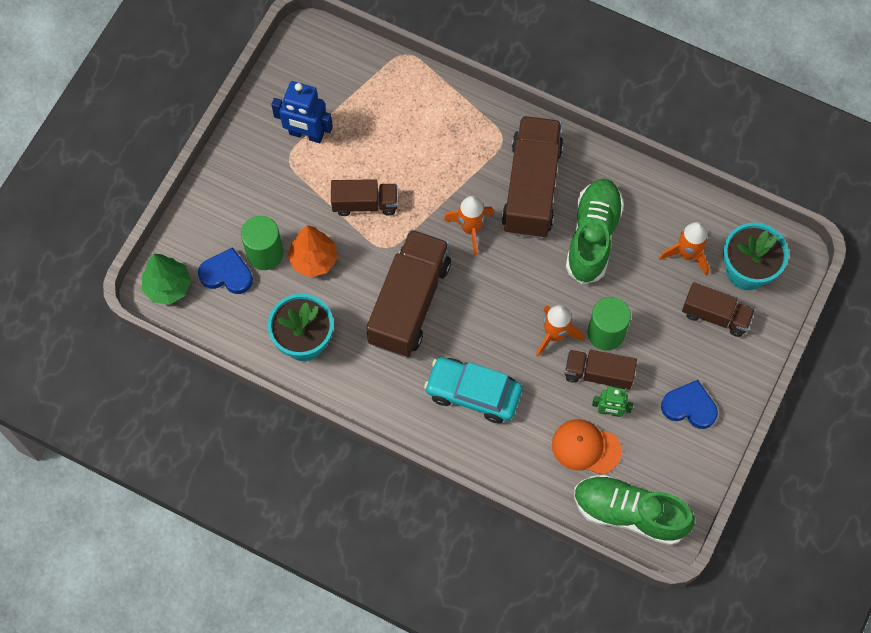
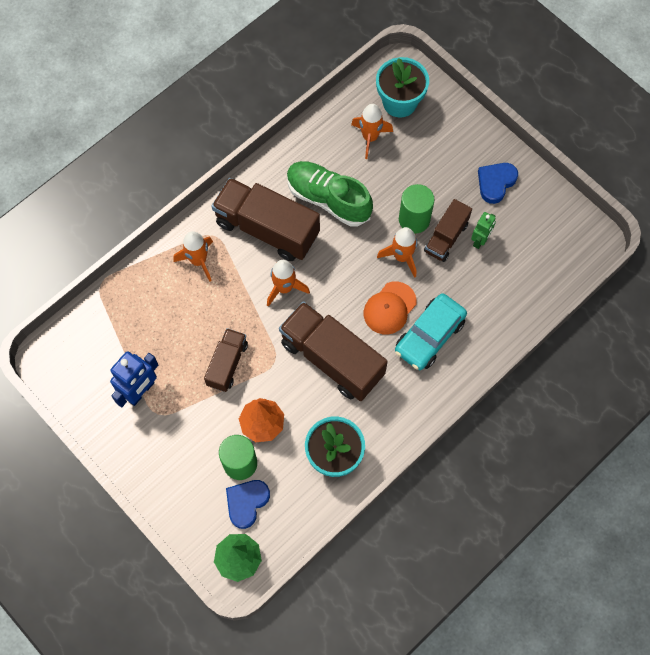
camera: 70 degrees left, 0 degrees up
(467, 135) = (198, 261): none -> orange rocket
(585, 447) = (504, 268): orange cap -> orange cap (389, 308)
(629, 513) = (567, 256): green shoe -> none
(715, 315) = (428, 137): brown truck -> none

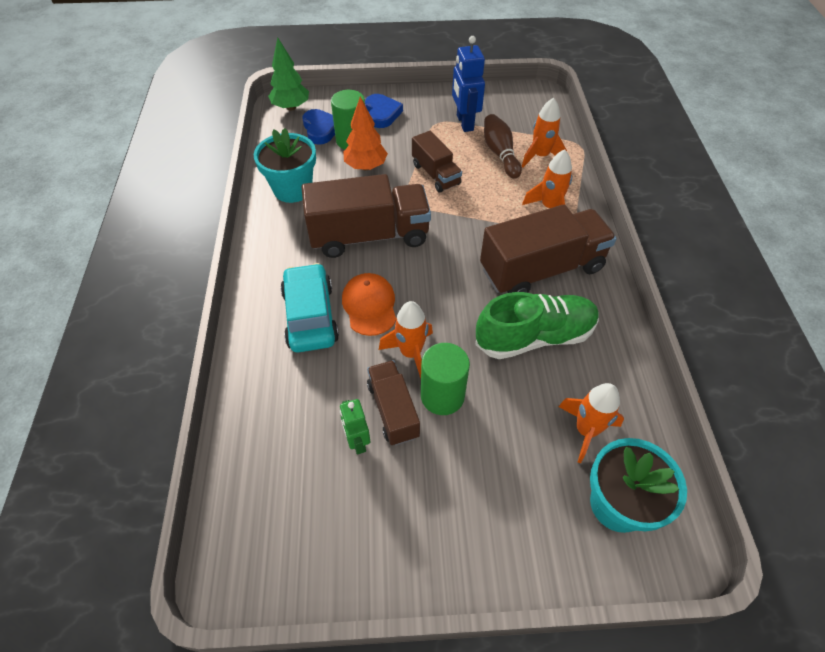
camera: 130 degrees right, 15 degrees down
(161, 335) = (500, 154): none -> brown bowling pin
(284, 288) = (467, 245): orange rocket -> orange rocket (540, 156)
(495, 183) = (411, 524): blue heart -> blue heart (382, 114)

